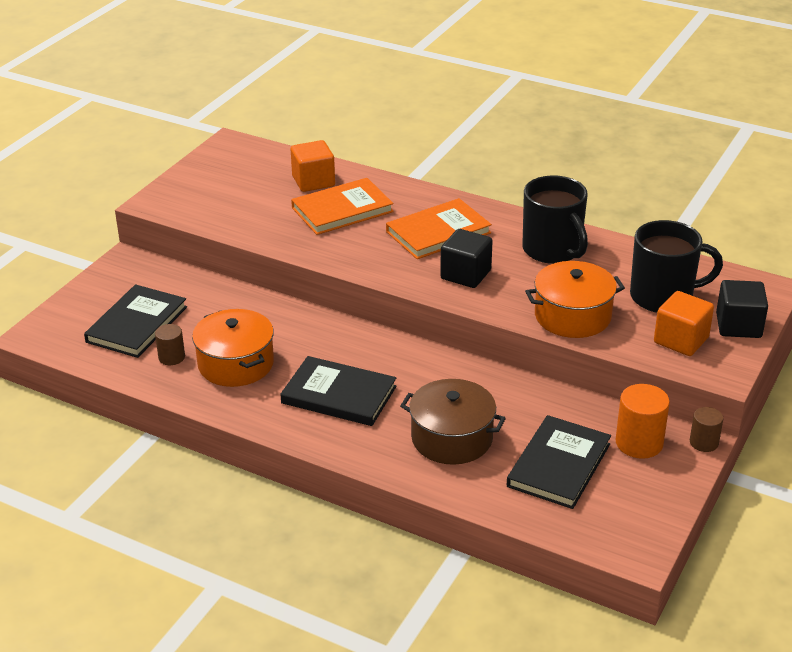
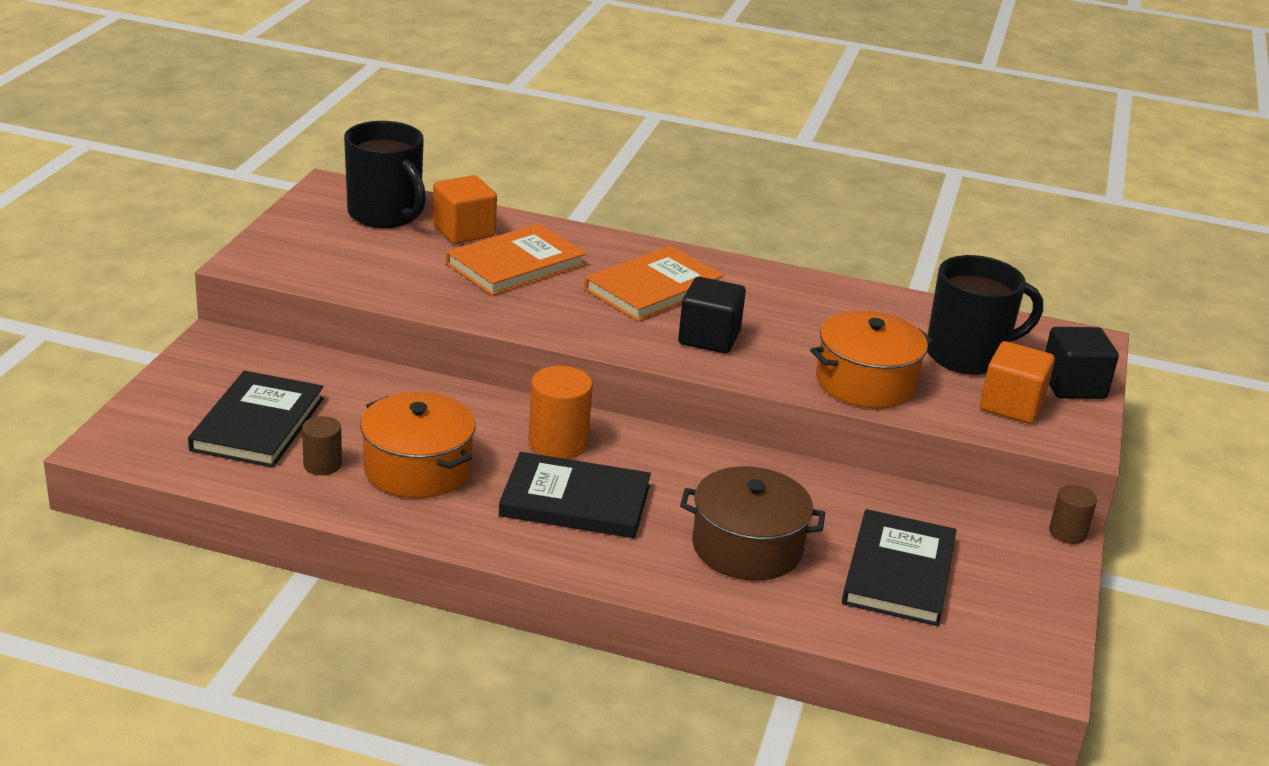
camera: 15 degrees left, 5 degrees down
(553, 250) = (808, 305): black mug -> black mug (386, 214)
(639, 443) = (988, 538): orange cylinder -> orange cylinder (558, 443)

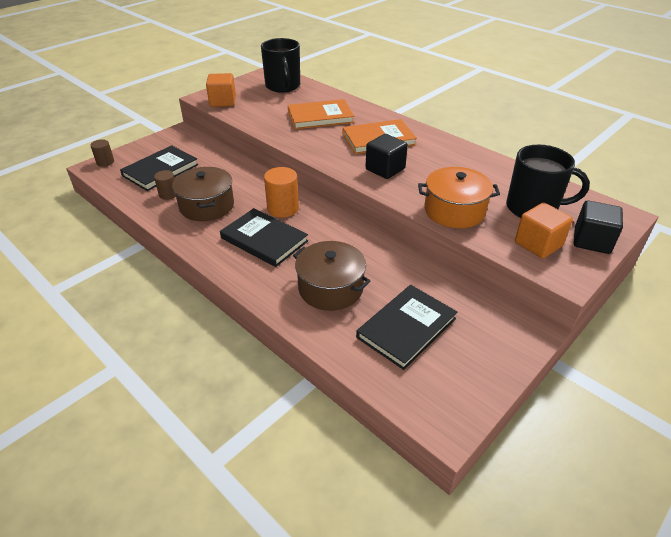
camera: 30 degrees right, 10 degrees up
(417, 468) = (207, 206): orange pot -> brown pot
(464, 231) = (311, 98): orange cube -> orange cube (223, 101)
(1067, 533) = (538, 333): brown cylinder -> brown cylinder (105, 162)

